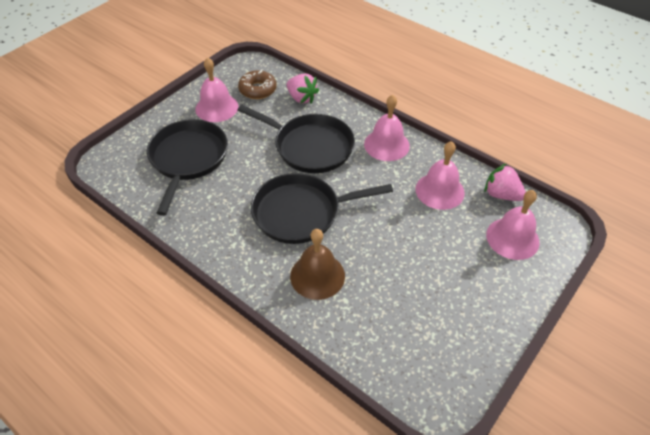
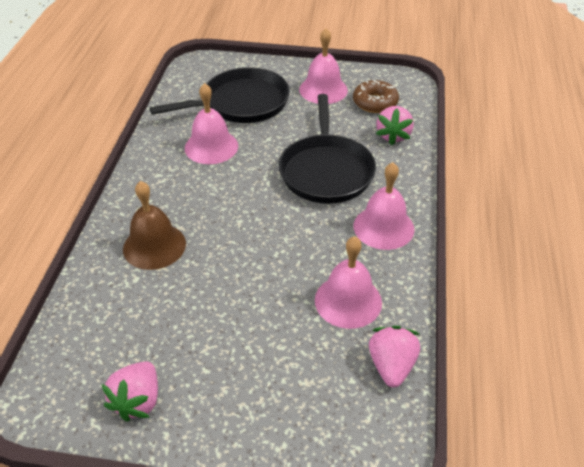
camera: 60 degrees right, 5 degrees down
(301, 212) = (228, 201): black pan -> none
(465, 337) = (138, 401): none -> pink strawberry
(512, 238) = (322, 402): pink bell -> pink bell (211, 147)

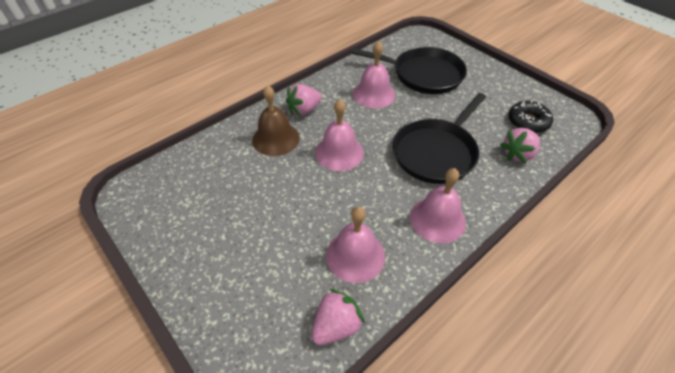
camera: 40 degrees right, 5 degrees up
(138, 401) = (171, 227): pink strawberry -> pink strawberry (304, 110)
(323, 89) = (494, 93): pink bell -> pink bell (339, 152)
(375, 102) = (528, 122): brown donut -> black donut

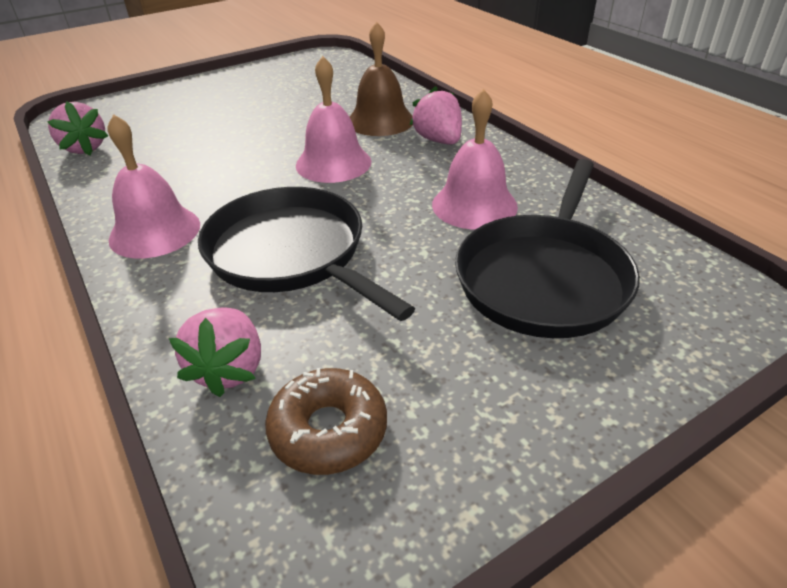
camera: 100 degrees right, 10 degrees down
(355, 255) = (154, 163): pink bell -> none
(517, 154) = (229, 369): pink strawberry -> pink strawberry turned 150 degrees counterclockwise
(528, 122) = (328, 430): black donut -> brown donut

